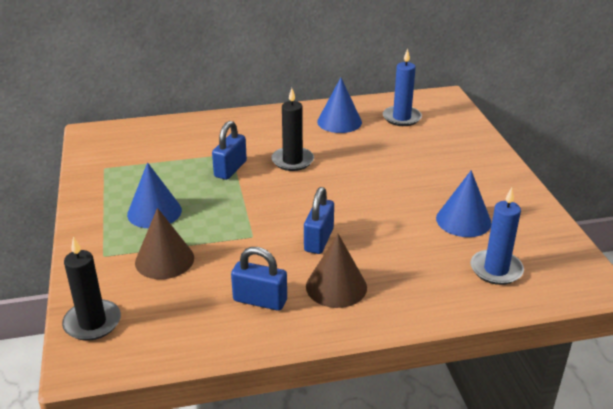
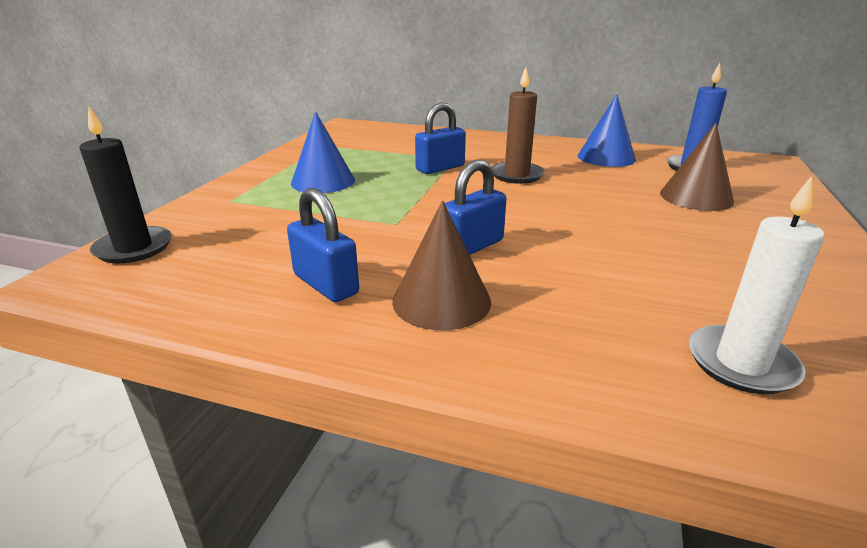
camera: 30 degrees right, 5 degrees down
(164, 260) = (278, 218): brown cone -> brown cone (696, 197)
(292, 161) = (516, 175): black candle -> brown candle
(463, 220) = (717, 281): blue cone -> none
(496, 269) = (741, 363): blue candle -> white candle

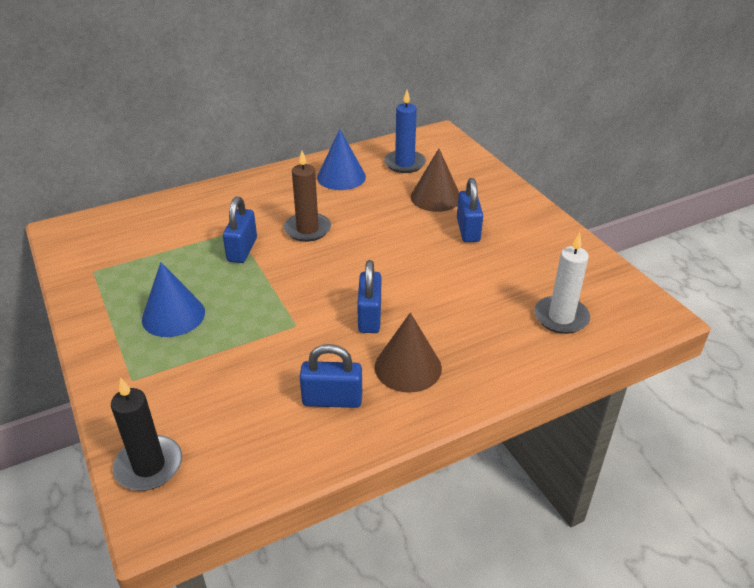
camera: 45 degrees left, 10 degrees up
(702, 231) = (468, 230): none -> blue padlock

